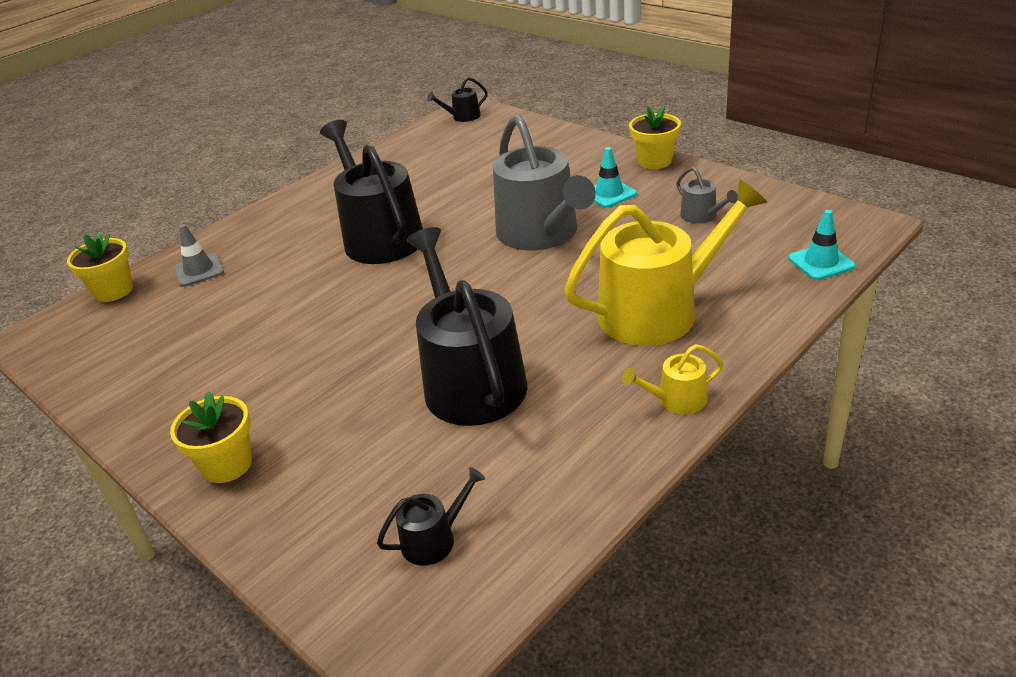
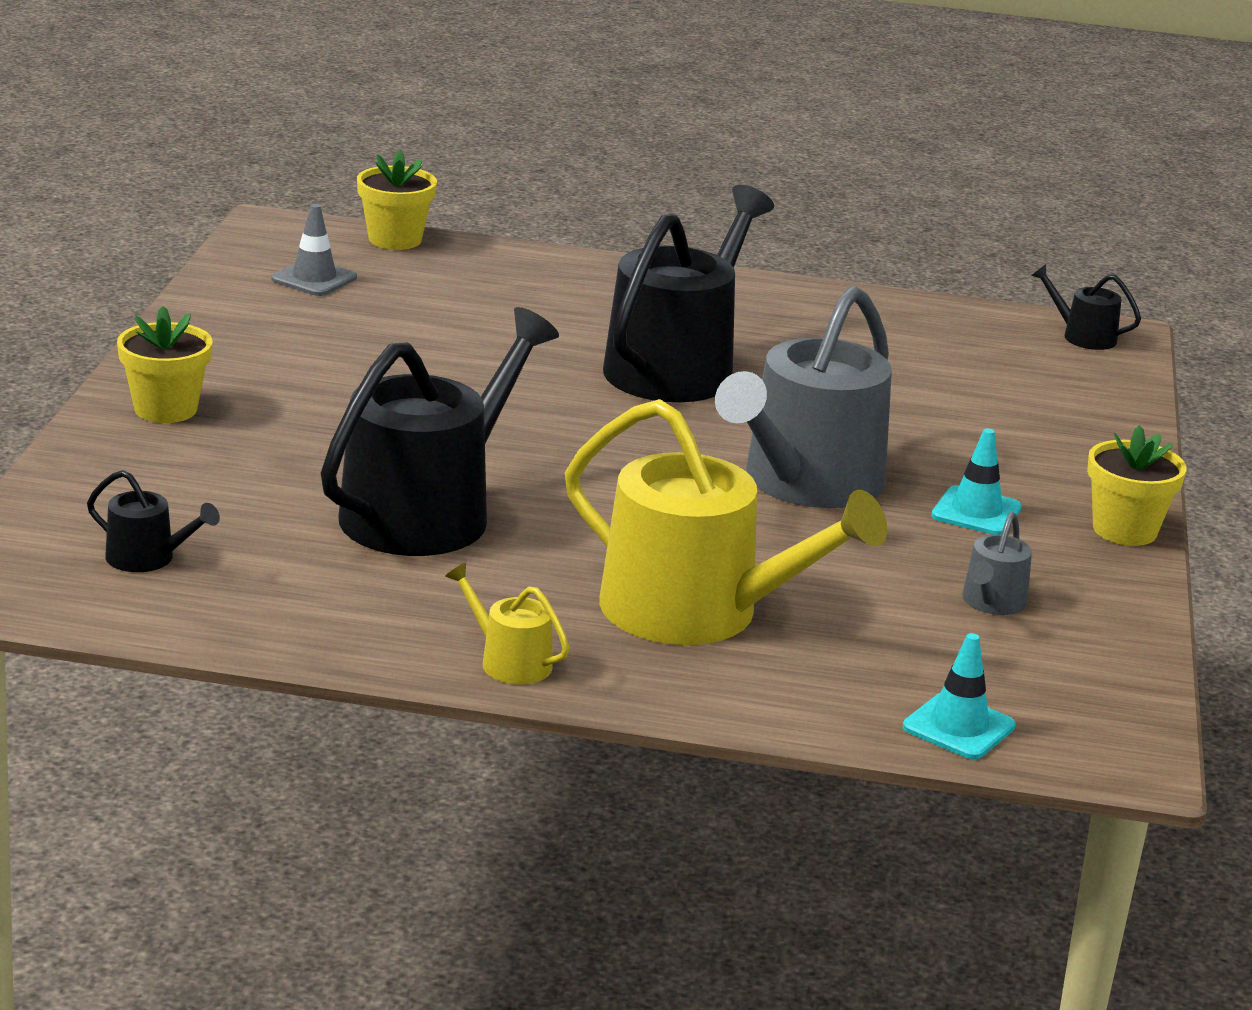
camera: 50 degrees right, 10 degrees down
(199, 270) = (483, 275): grey traffic cone -> grey traffic cone (314, 279)

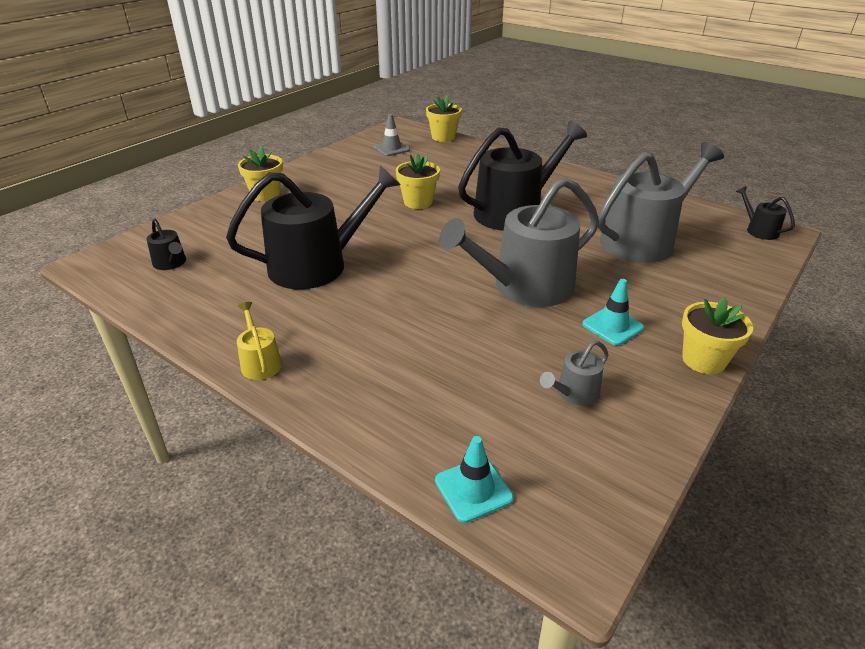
camera: 30 degrees right, 10 degrees up
(486, 376) = (418, 202): none -> yellow flower pot
(697, 612) = (390, 355): yellow watering can -> none
(924, 381) = (643, 240): none -> grey watering can

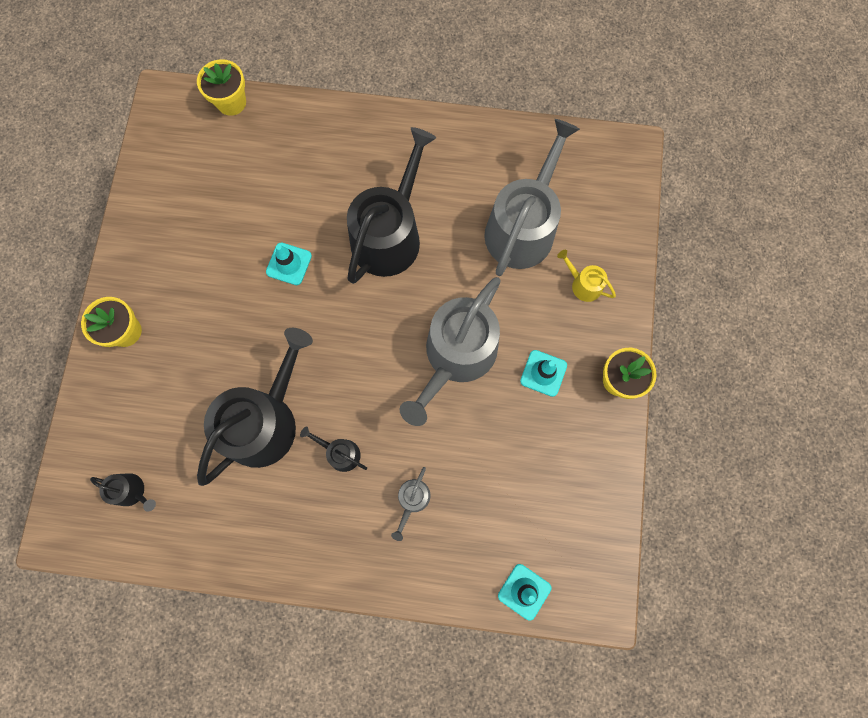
camera: 30 degrees left, 40 degrees up
(260, 362) = (311, 564): yellow watering can -> yellow watering can (583, 284)
(391, 149) = (190, 161): grey traffic cone -> none
(418, 202) = (289, 264): yellow flower pot -> turquoise traffic cone
(574, 393) = (546, 467): grey watering can -> grey watering can (412, 500)
(759, 230) = (613, 156): black watering can -> black watering can (340, 453)

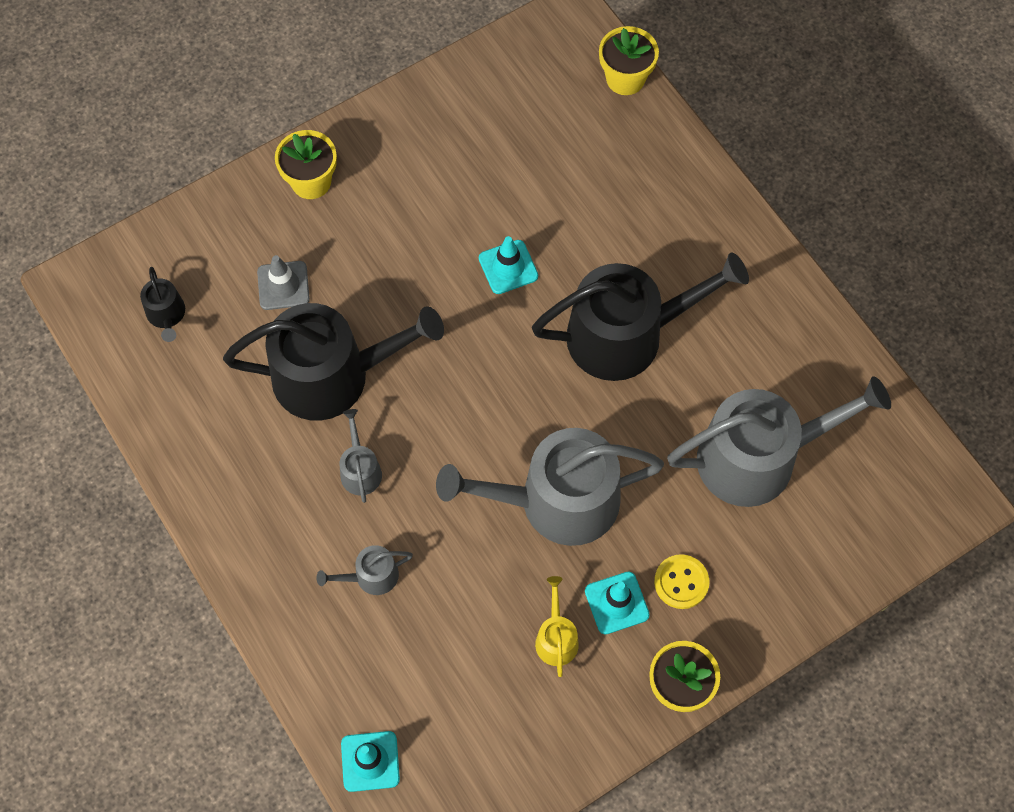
camera: 50 degrees right, 10 degrees down
(179, 403) = (283, 285): none -> grey traffic cone
(340, 453) = (360, 469): black watering can -> grey watering can
(560, 328) = (681, 582): none -> yellow button
(583, 284) = (752, 568): yellow watering can -> yellow watering can (556, 638)

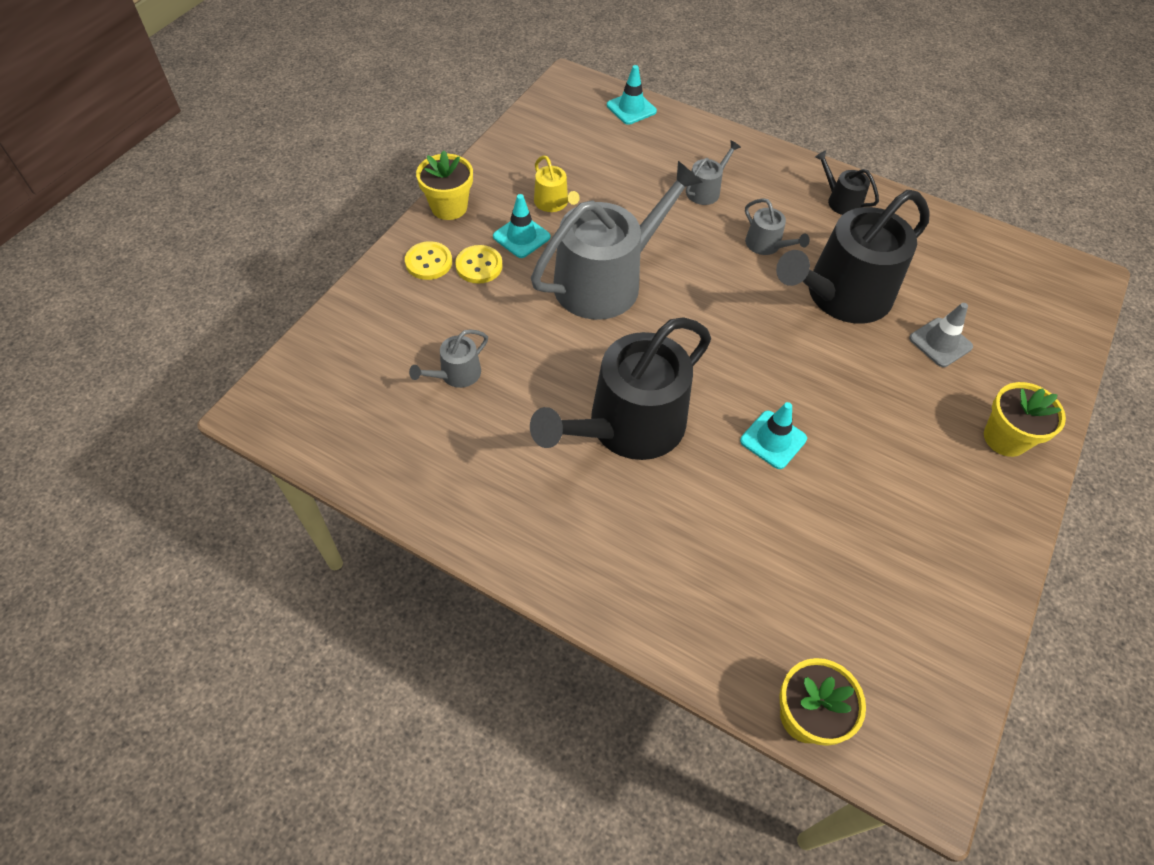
camera: 150 degrees right, 10 degrees down
(166, 315) = (1000, 285): black watering can -> black watering can (840, 201)
(733, 612) = (428, 262): none -> yellow button
(758, 457) = (456, 374): grey watering can -> grey watering can, size x0.43

